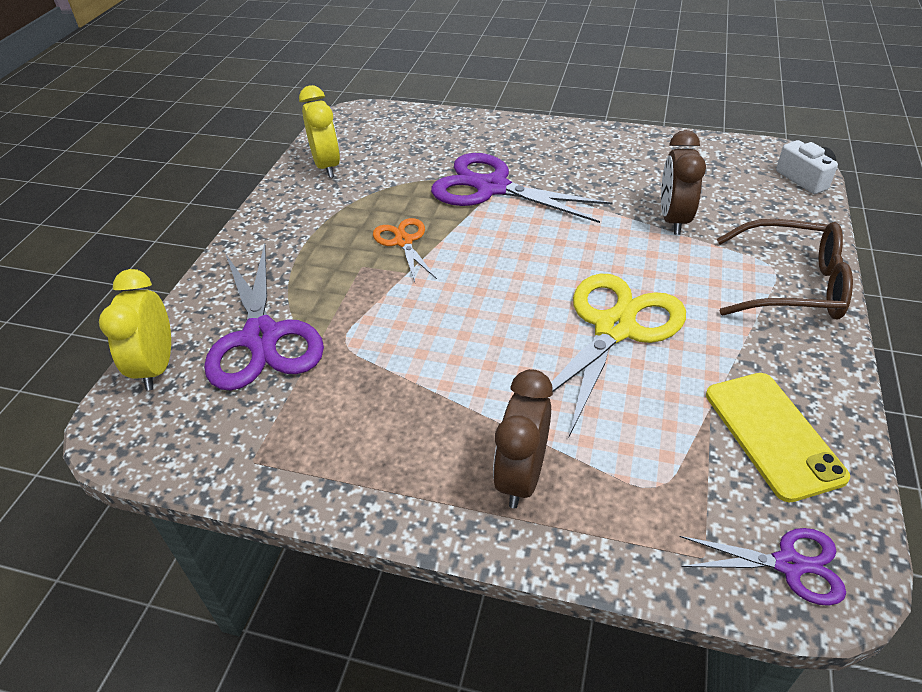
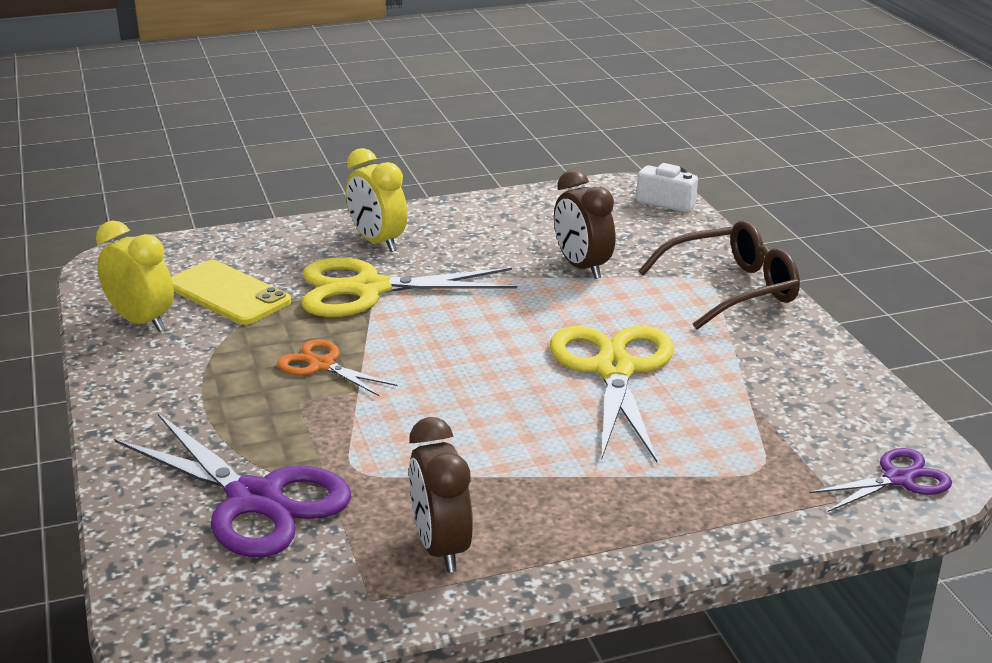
camera: 35 degrees left, 15 degrees down
(156, 367) = (156, 570): yellow clock -> yellow clock (377, 242)
(492, 188) = (368, 289): purple scissors -> yellow scissors
(521, 477) = (644, 507): brown clock -> brown clock (441, 548)
(773, 434) = (813, 401): yellow phone -> yellow phone (228, 293)

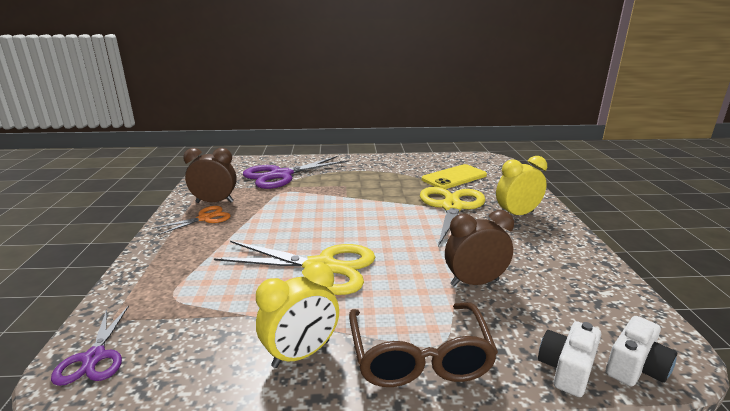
camera: 105 degrees right, 5 degrees down
(141, 321) = (431, 162): yellow clock -> yellow clock (301, 354)
(322, 365) = (374, 191): orange scissors -> orange scissors (205, 218)
(693, 227) = (566, 369): none -> white camera

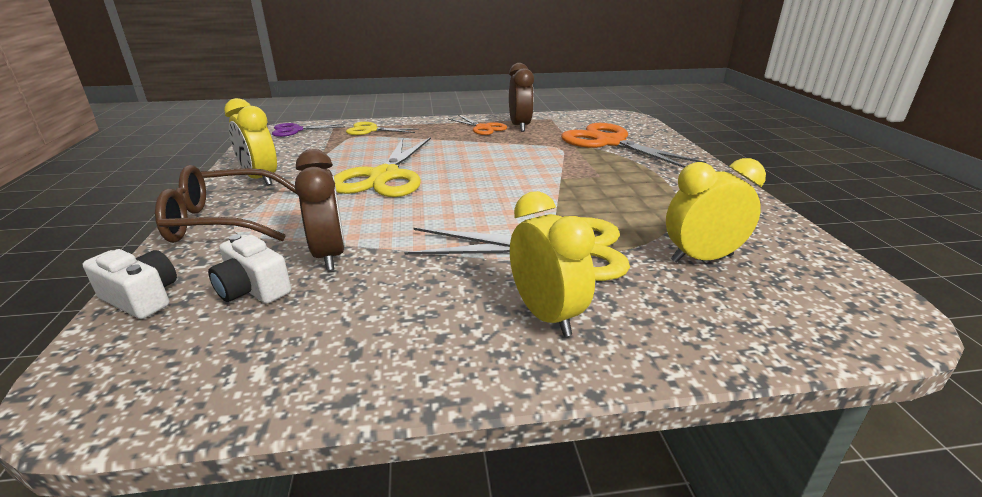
camera: 85 degrees right, 5 degrees up
(154, 286) = (370, 130): none -> yellow scissors
(281, 175) = (609, 142): purple scissors -> orange scissors
(454, 177) = (701, 258): yellow phone -> yellow clock
(635, 367) = (98, 352): white camera -> white camera (253, 289)

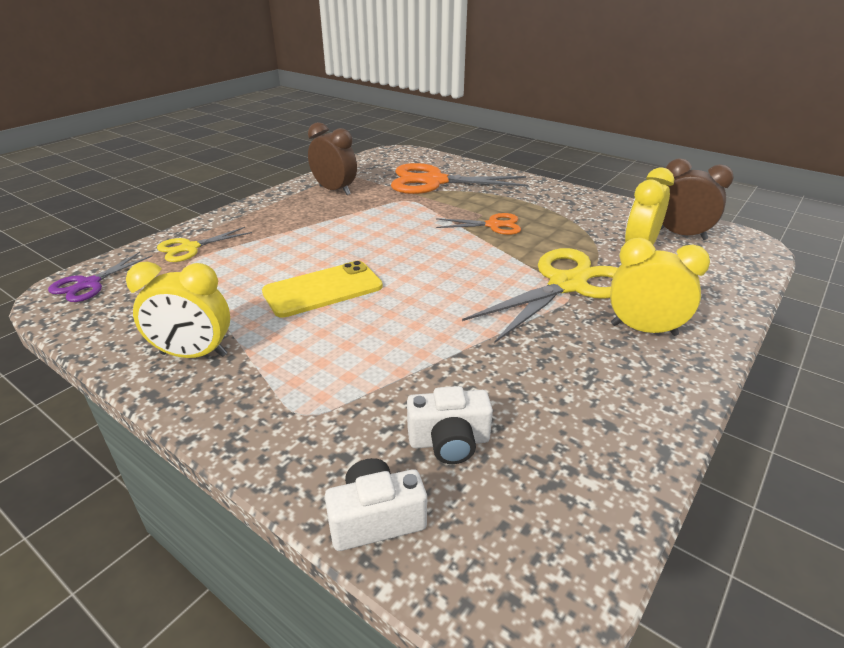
camera: 45 degrees left, 5 degrees up
(223, 221) = (268, 413): brown glasses -> none
(329, 255) = (440, 378): brown clock -> brown clock (680, 235)
(384, 176) = (323, 289): yellow scissors -> yellow phone
(483, 128) = (305, 203): orange scissors -> orange scissors (493, 225)

